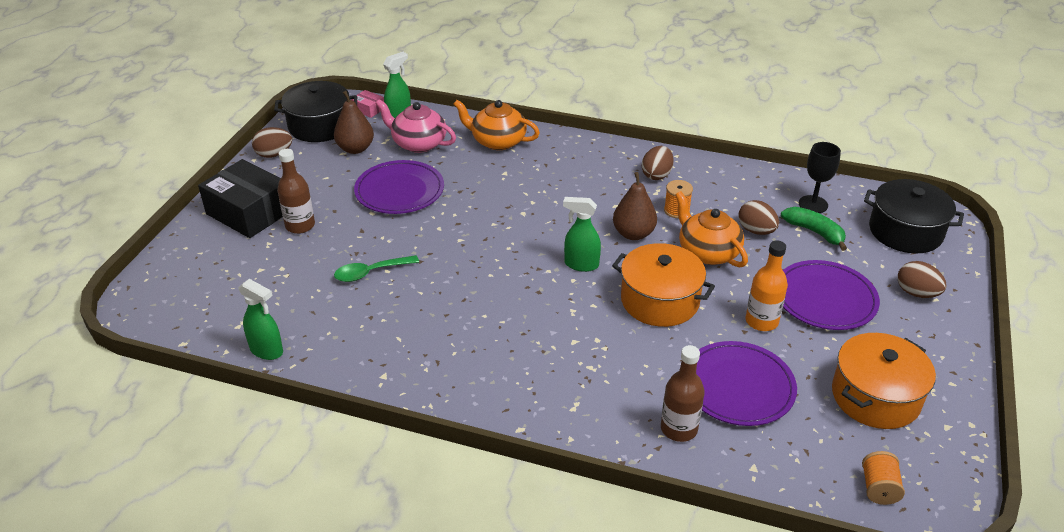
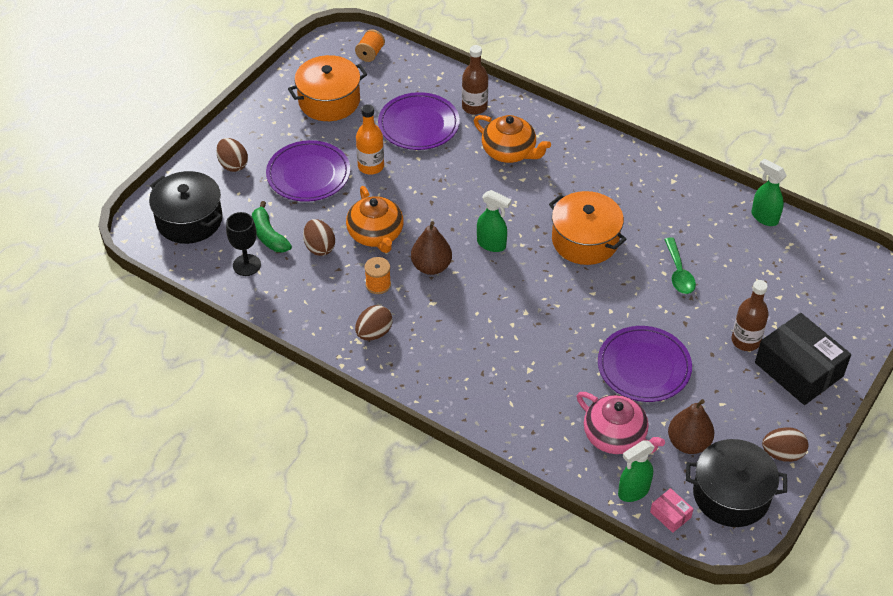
camera: 165 degrees left, 10 degrees up
(370, 273) = (679, 273): green spoon -> green spoon turned 90 degrees clockwise
(497, 141) = (525, 420): orange teapot -> orange teapot (509, 152)
(659, 300) = (440, 198): orange pot -> orange pot (585, 240)

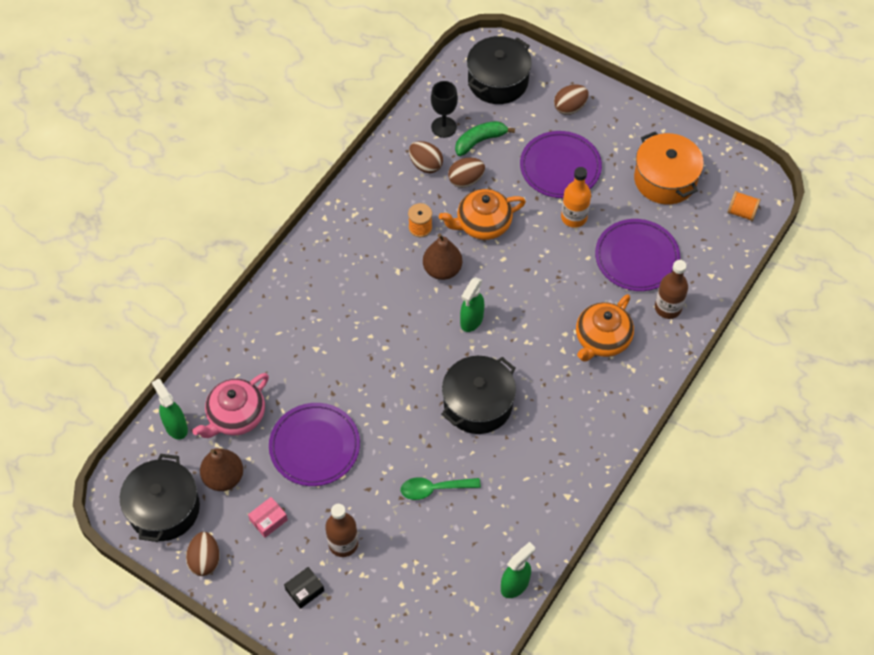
camera: 90 degrees right, 10 degrees up
(374, 333) = (363, 226): brown egg -> brown egg (425, 165)
(585, 240) = (478, 404): orange pot -> black pot
(670, 515) = (148, 455): pink box -> pink box (268, 520)
(798, 369) = (304, 590): black box -> black box, size x0.43

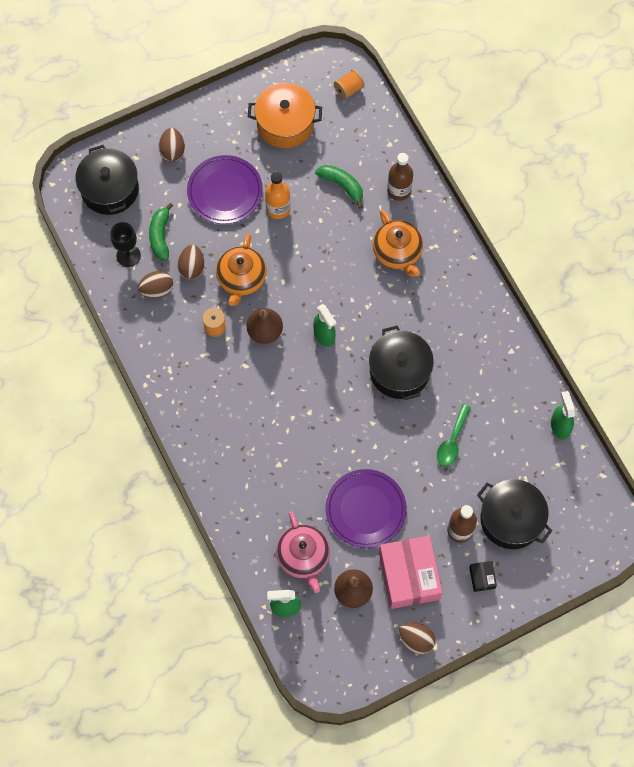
camera: 60 degrees left, 10 degrees up
(164, 508) = (354, 650): black pot -> black pot (511, 519)
(268, 520) = (409, 575): pink box -> pink box, size x2.30
(636, 257) = (342, 186): purple plate -> green banana

